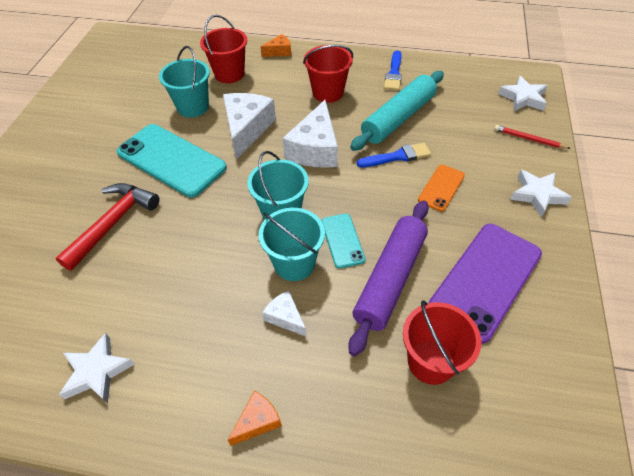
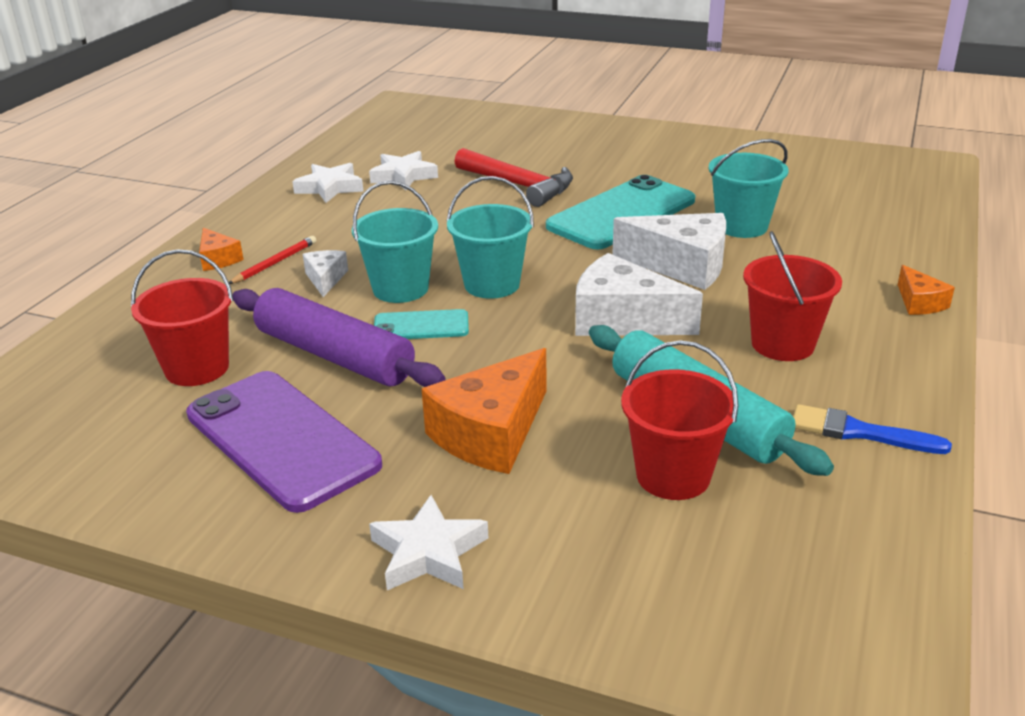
camera: 100 degrees right, 20 degrees down
(229, 74) = (835, 255): red bucket -> red bucket (673, 476)
(285, 317) = (325, 279): white cheese -> white cheese turned 60 degrees counterclockwise
(397, 156) = (585, 397): blue brush -> none
(441, 188) = (491, 433): orange phone -> orange cheese
(523, 98) = (766, 631): white star -> white star (403, 176)
(529, 139) = (601, 592): red pencil -> red pencil (275, 263)

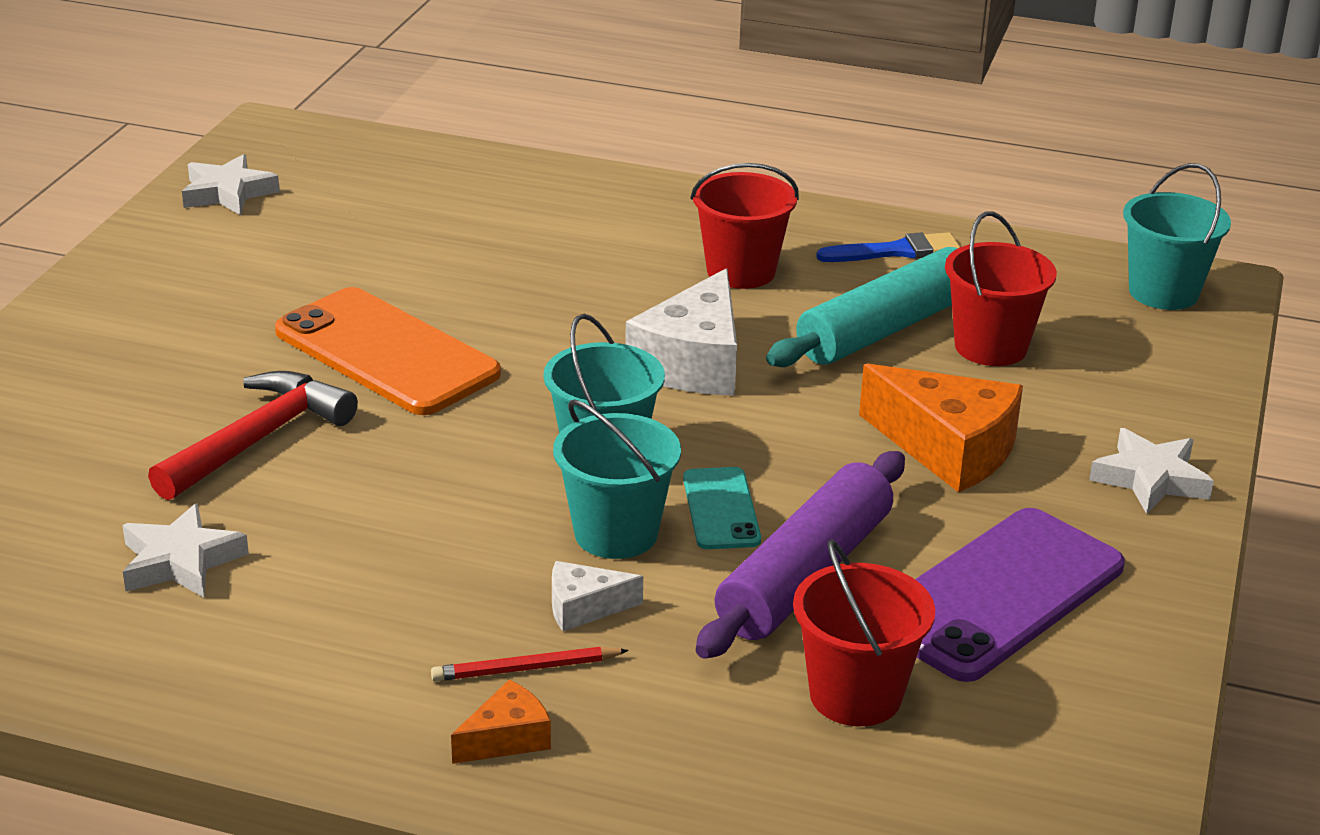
camera: 95 degrees left, 0 degrees up
(275, 263) = (525, 669): red pencil -> red pencil turned 45 degrees counterclockwise
(330, 188) = (213, 644): white star -> white star (228, 193)
(621, 213) = (386, 353): turquoise phone -> orange phone
(682, 265) = (553, 317): white cheese -> none
(741, 226) = (442, 269): turquoise bucket -> turquoise bucket (1163, 292)
(859, 432) = (896, 251): blue brush -> blue brush turned 120 degrees counterclockwise
(919, 302) = (646, 190): orange cheese -> none

